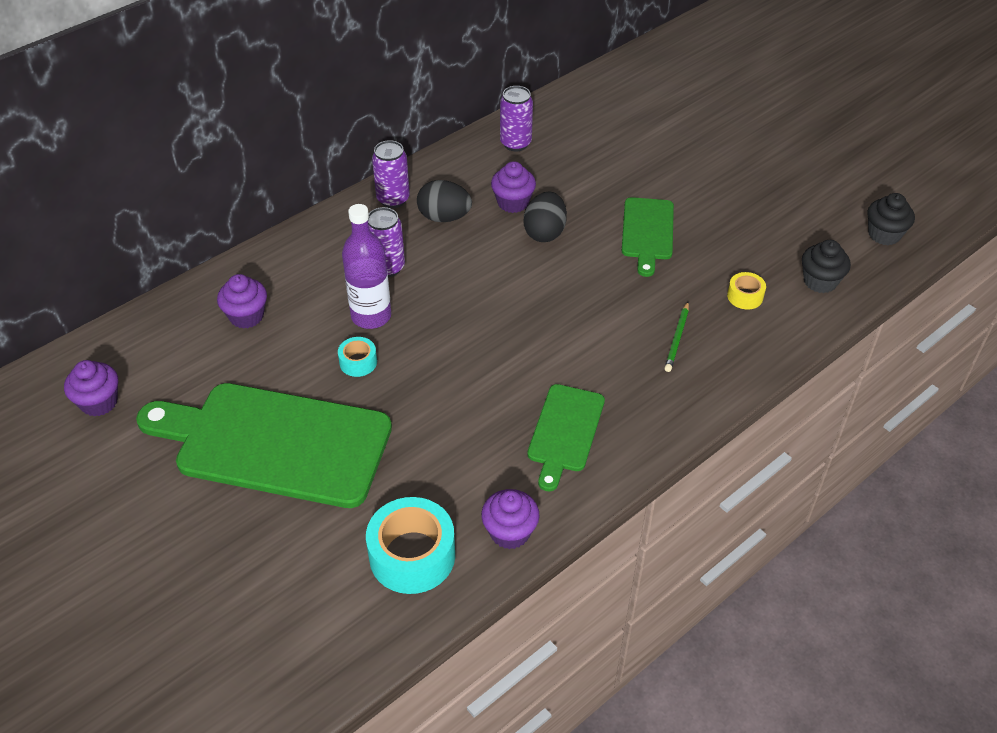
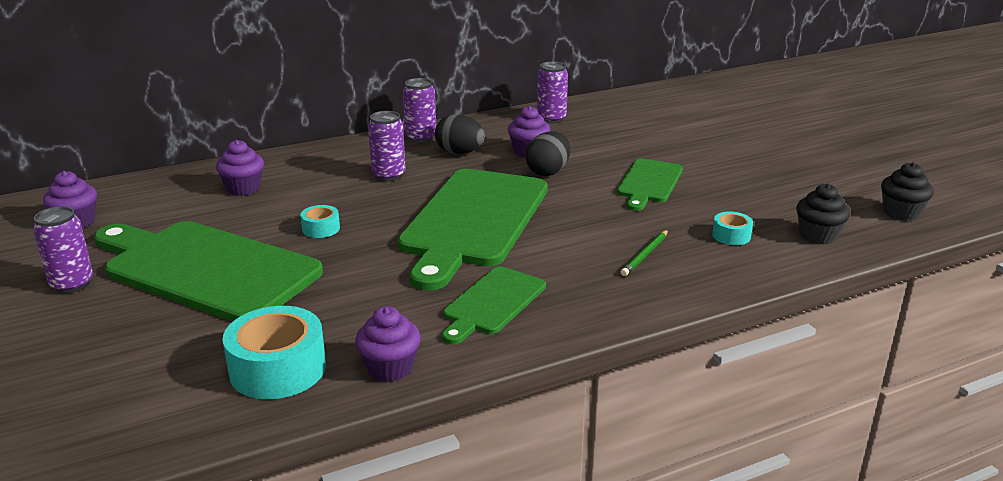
camera: 15 degrees right, 20 degrees down
(153, 492) = (72, 284): none -> purple can
(371, 316) = (353, 202): purple bottle -> none
(502, 322) = (473, 221): none -> green cutting board
(745, 296) = (731, 236): yellow tape -> turquoise tape

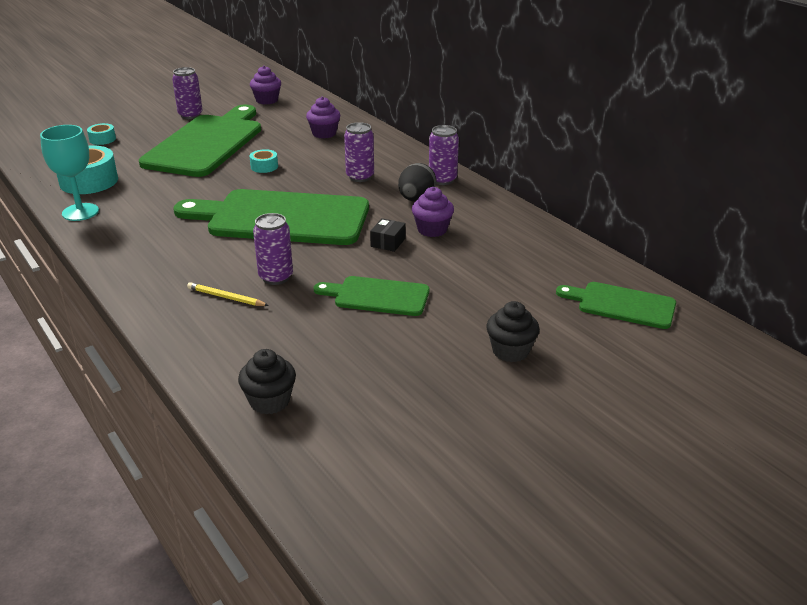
camera: 80 degrees right, 5 degrees up
(390, 368) = (80, 212): purple cupcake -> turquoise goblet
(492, 303) = (153, 237): green cutting board -> green cutting board (622, 305)
(548, 172) = (388, 242): black egg -> black box
(551, 119) = (522, 235): purple can -> purple can (276, 277)
(645, 255) = (226, 297): green pencil -> yellow pencil
(731, 236) = (266, 344): turquoise tape -> turquoise tape (102, 139)
(901, 213) = (336, 475): black cupcake -> black cupcake (510, 351)

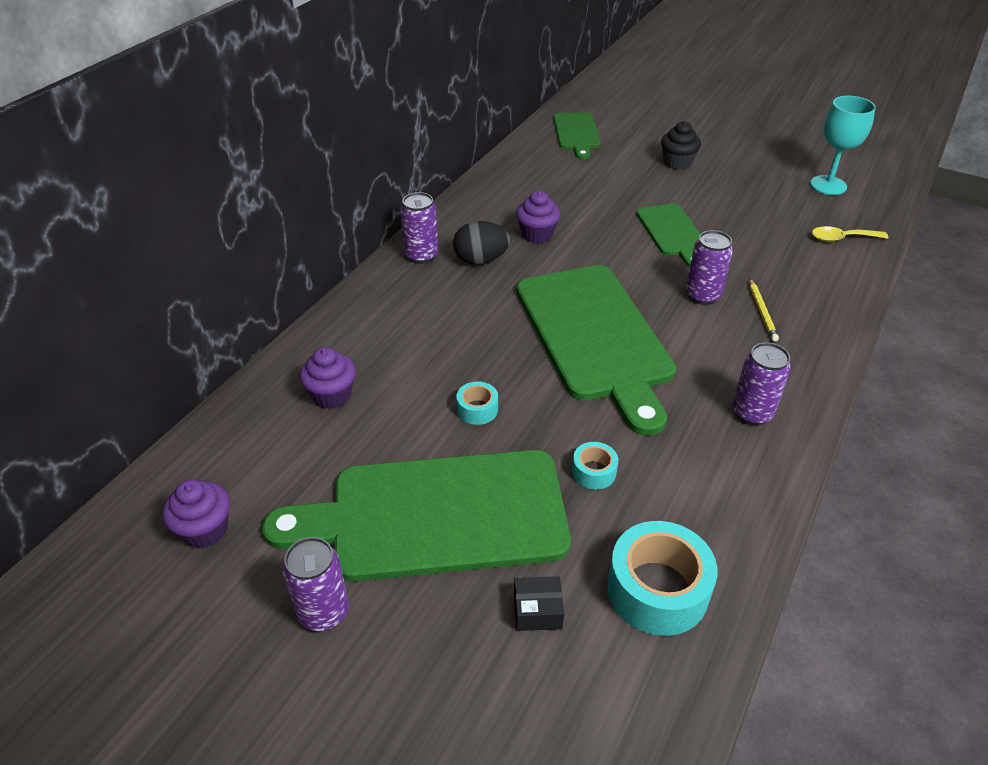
camera: 115 degrees left, 10 degrees up
(80, 212) = (739, 533): turquoise goblet -> turquoise goblet (828, 185)
(102, 139) = (503, 692): turquoise tape -> turquoise tape (594, 472)
(270, 401) = (842, 238): black cupcake -> yellow spoon
(360, 177) = (453, 315): purple can -> purple can (752, 413)
(388, 242) = (582, 252): black box -> black box (537, 611)

